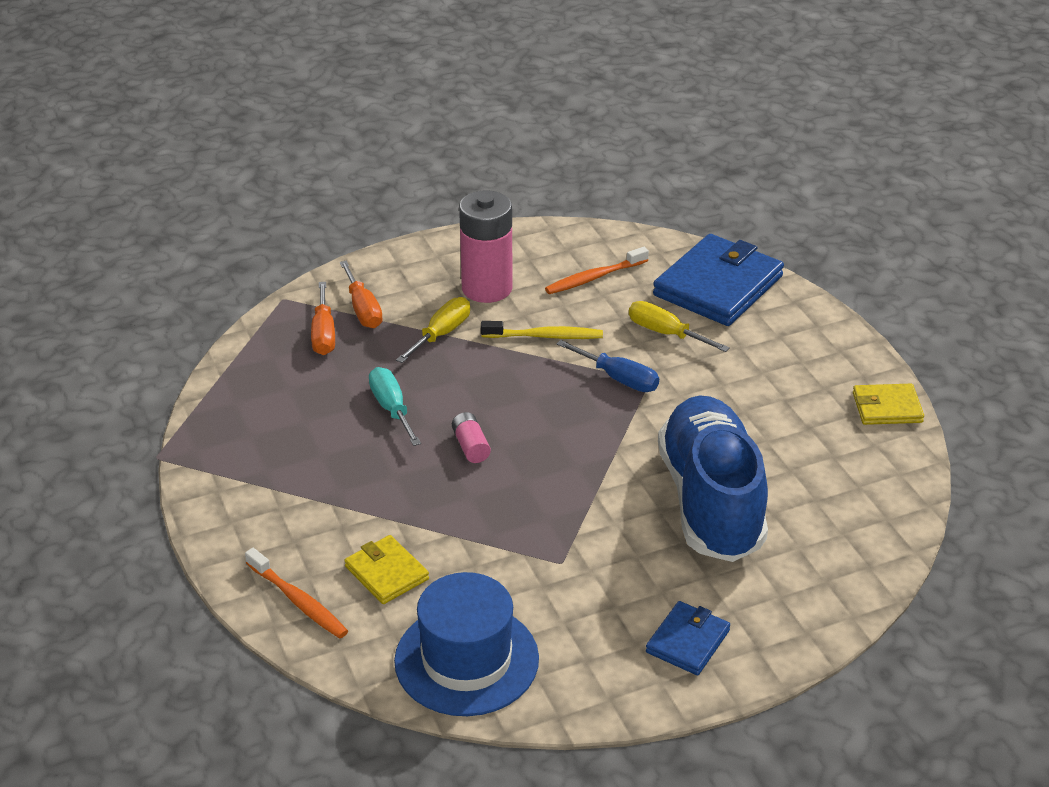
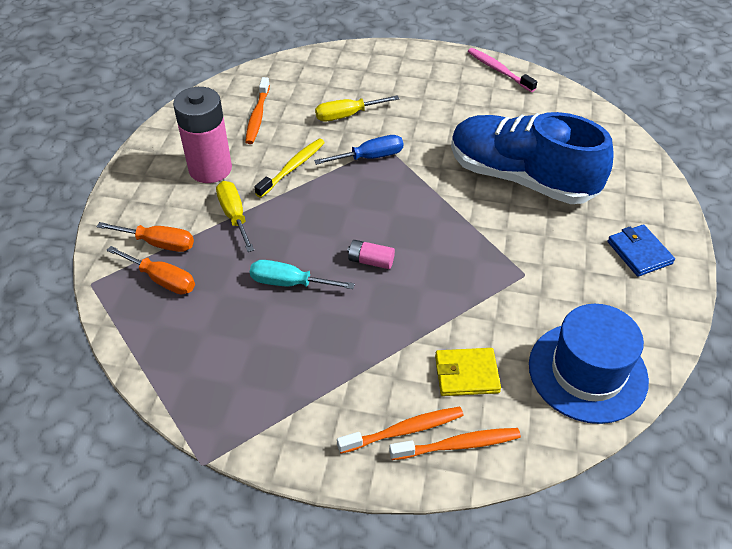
camera: 55 degrees left, 10 degrees up
(286, 559) = (404, 430): none -> orange toothbrush
(718, 286) = (325, 72): blue wallet -> none
(887, 408) = (499, 70): yellow wallet -> pink toothbrush

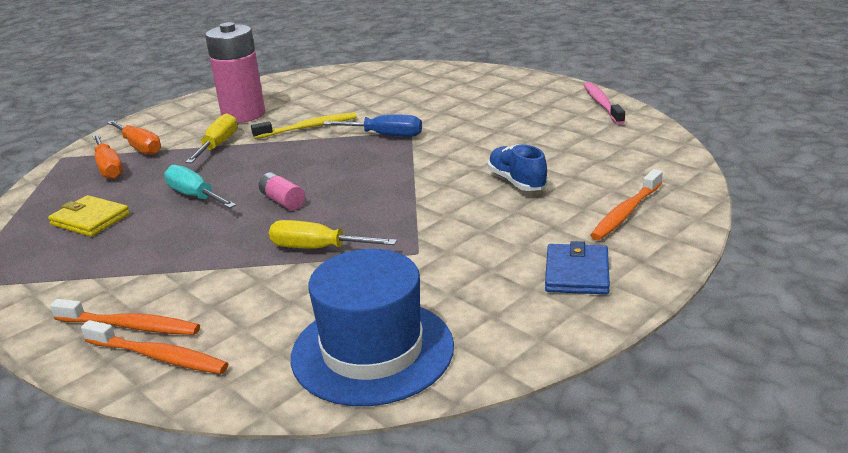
camera: 35 degrees right, 20 degrees down
(258, 116) = (328, 92): orange toothbrush -> orange toothbrush (626, 212)
(347, 115) = (404, 106): yellow screwdriver -> yellow screwdriver (318, 248)
(466, 374) = (247, 307): yellow wallet -> yellow wallet (90, 219)
(521, 178) = (517, 182): blue shoe -> blue shoe, size x0.43

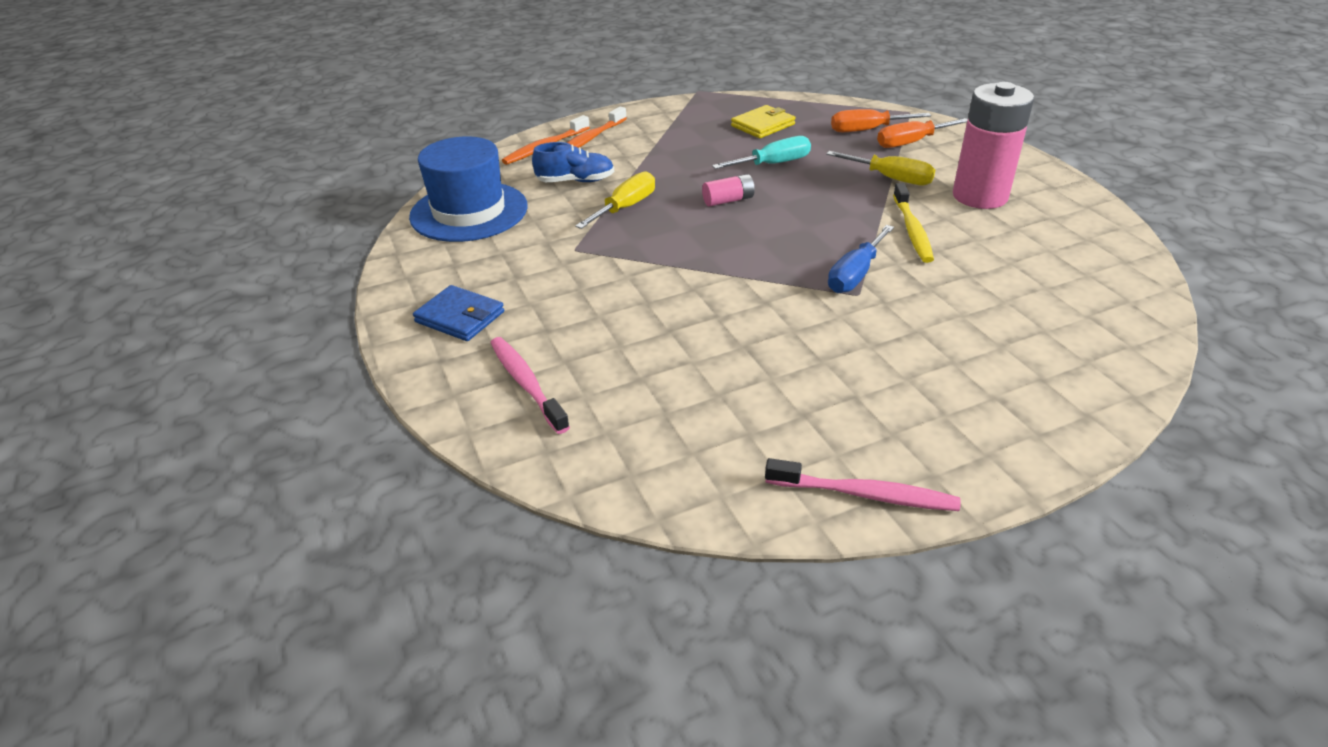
camera: 110 degrees right, 10 degrees up
(517, 182) = (659, 333): blue shoe -> blue shoe (575, 181)
(626, 212) = (526, 384): orange toothbrush -> pink toothbrush

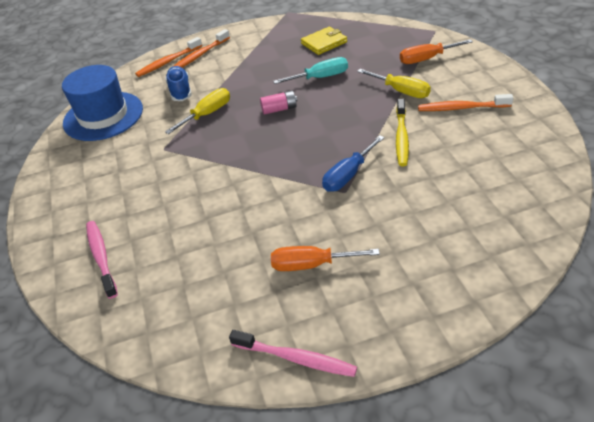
camera: 10 degrees right, 5 degrees up
(460, 317) = (74, 202): blue wallet -> none
(575, 181) = (180, 91): blue shoe -> blue shoe turned 105 degrees counterclockwise
(867, 130) = (398, 47): orange screwdriver -> orange screwdriver (311, 265)
(980, 196) = (461, 108): pink battery -> orange toothbrush

